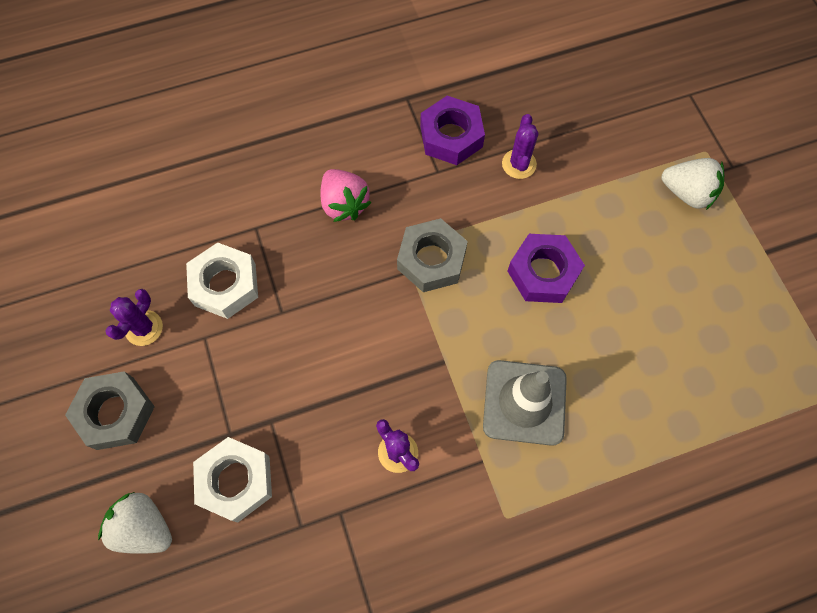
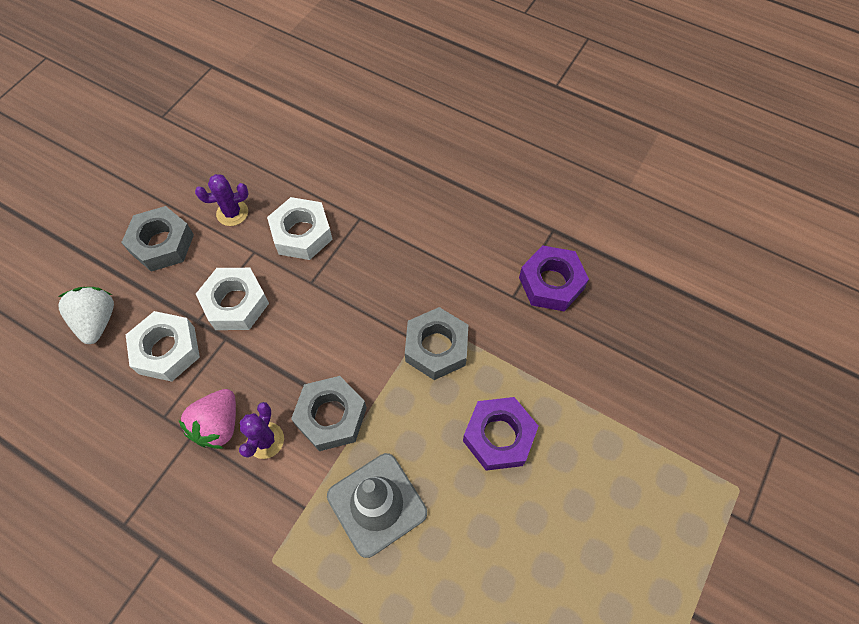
camera: 50 degrees right, 5 degrees down
(243, 389) = (235, 303): none -> white nut
(344, 204) = (427, 257): pink strawberry -> pink strawberry (218, 425)
(421, 384) = (331, 416): none -> grey nut
(519, 164) = (575, 348): purple cactus -> none
(687, 193) = (682, 501): white strawberry -> none

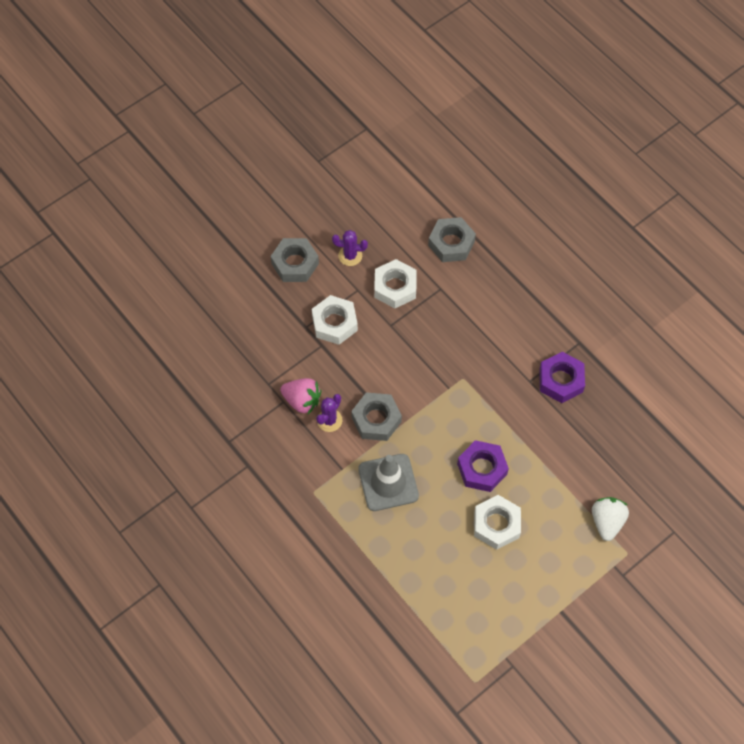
camera: 20 degrees right, 0 degrees up
(97, 321) = (239, 306): white strawberry -> white strawberry (607, 522)
(167, 350) = (280, 340): white nut -> white nut (496, 524)
(218, 425) = (302, 401): pink strawberry -> pink strawberry turned 105 degrees counterclockwise
(436, 347) = (462, 398): grey nut -> grey nut (451, 243)

